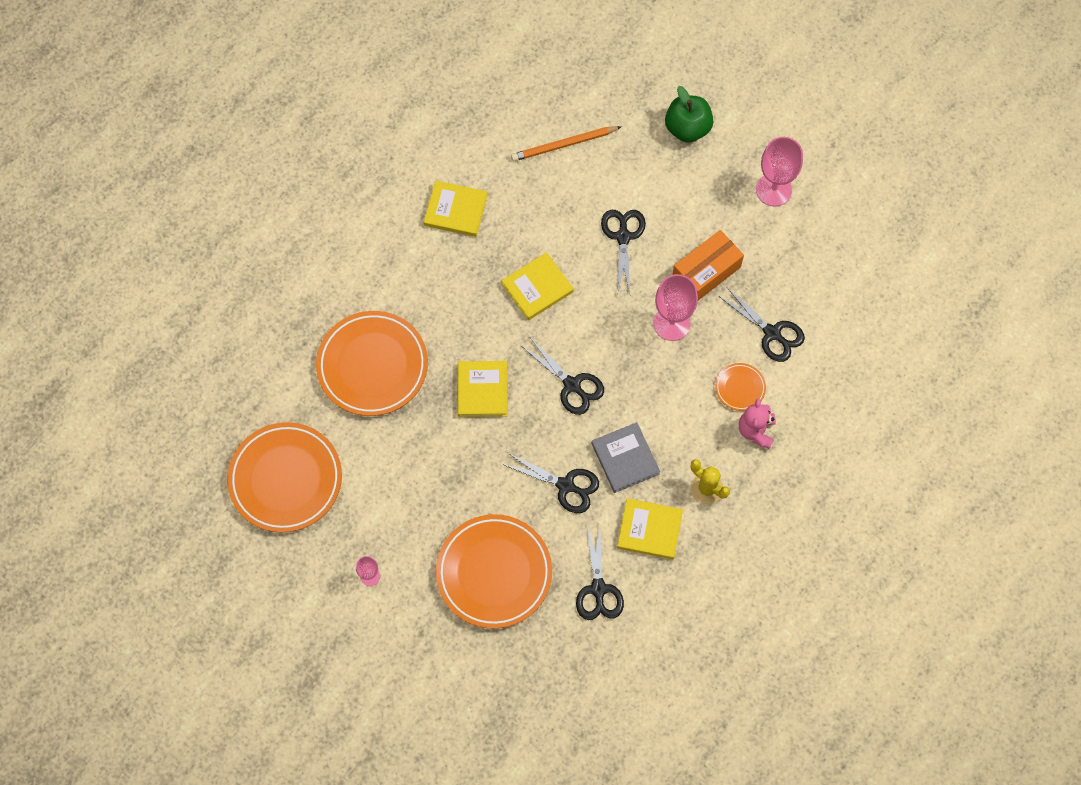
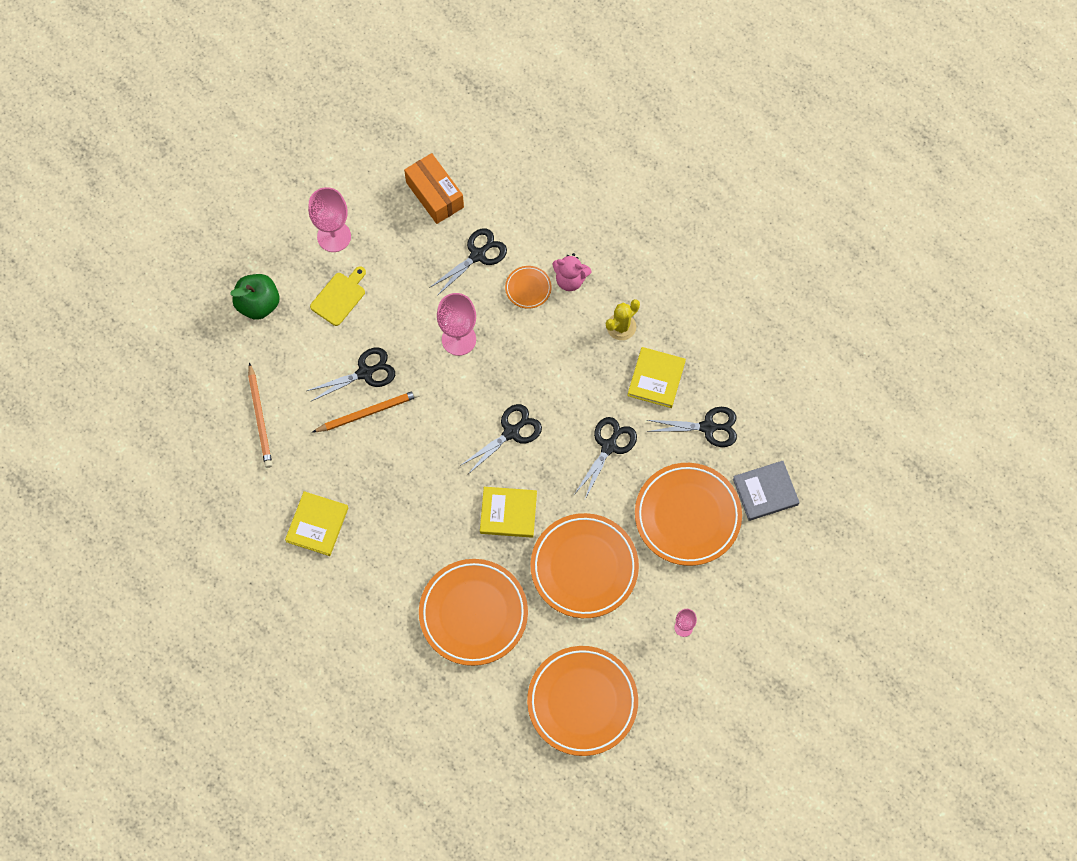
camera: 85 degrees left, 0 degrees up
(429, 470) = (584, 567): none -> orange plate
(537, 288) = (409, 455): yellow book -> none
(580, 244) = (368, 412): none -> orange pencil
(623, 237) = (365, 373): black scissors -> black scissors turned 150 degrees clockwise
(625, 458) = (587, 393): grey book -> grey book (765, 492)
(705, 203) = (339, 297): none -> yellow cutting board
(706, 272) = (410, 304): orange box -> orange box (434, 195)

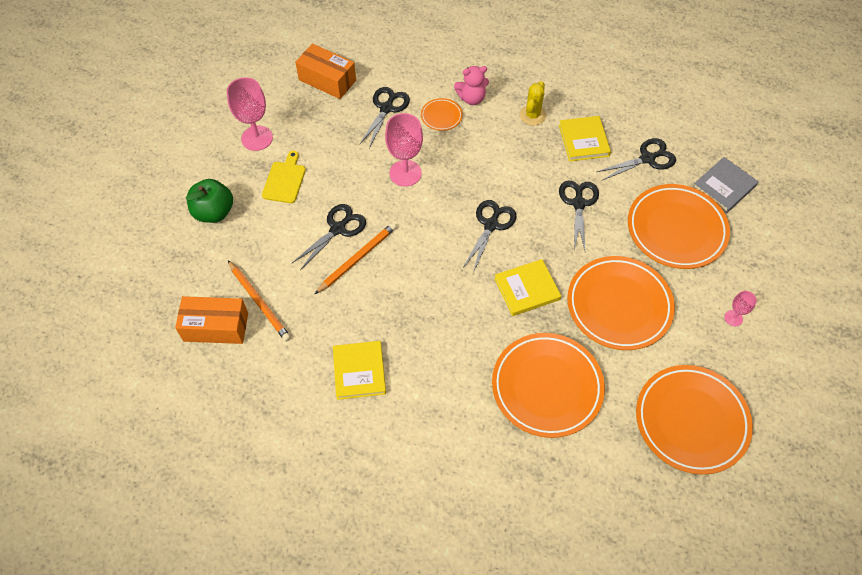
camera: 25 degrees left, 10 degrees down
(212, 425) = (216, 327): none -> orange box

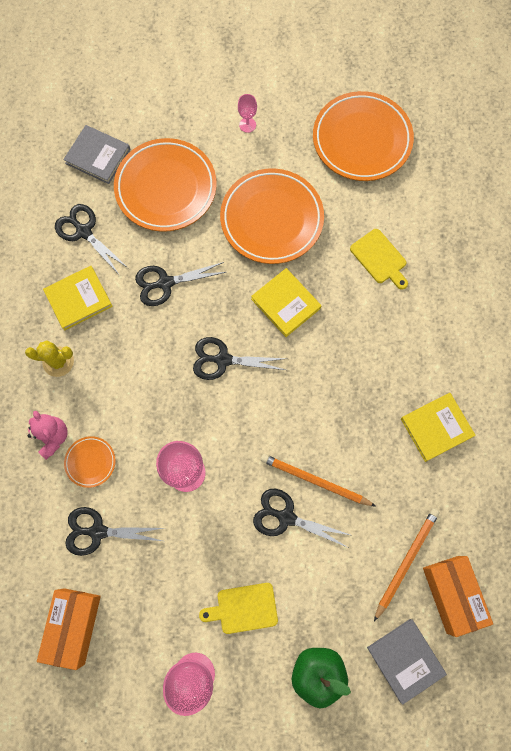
camera: 110 degrees left, 15 degrees up
(188, 273) = (405, 660): none -> grey book
(547, 387) = (380, 258): orange plate -> yellow cutting board

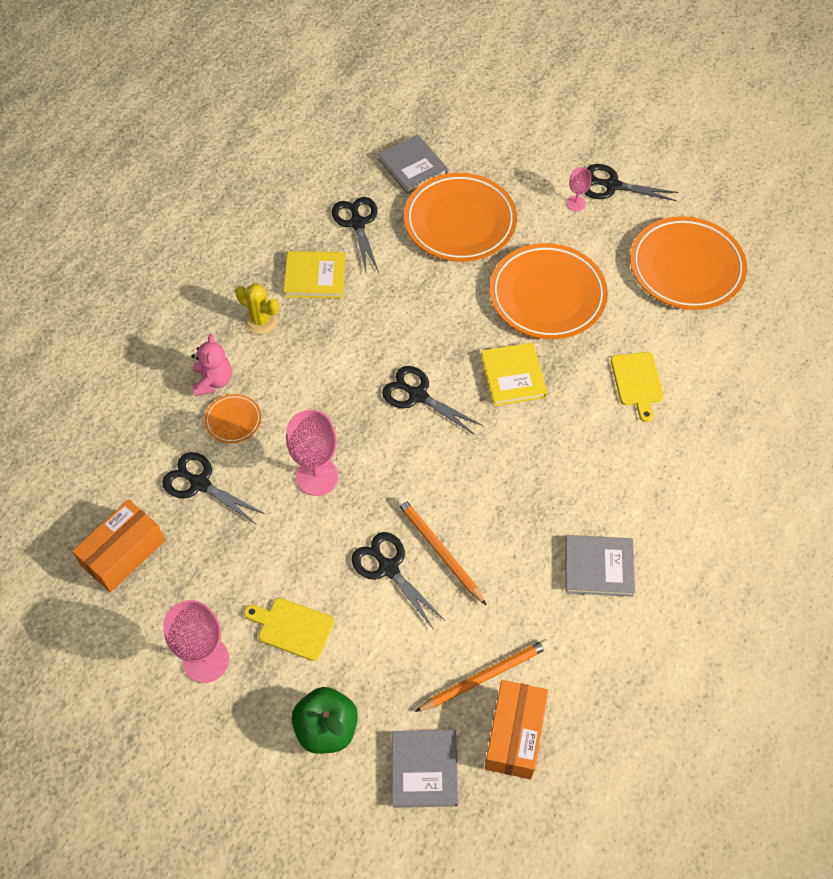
camera: 30 degrees right, 15 degrees down
(165, 283) = (406, 302): black scissors -> black scissors (612, 185)
(436, 427) = (598, 567): yellow book -> grey book

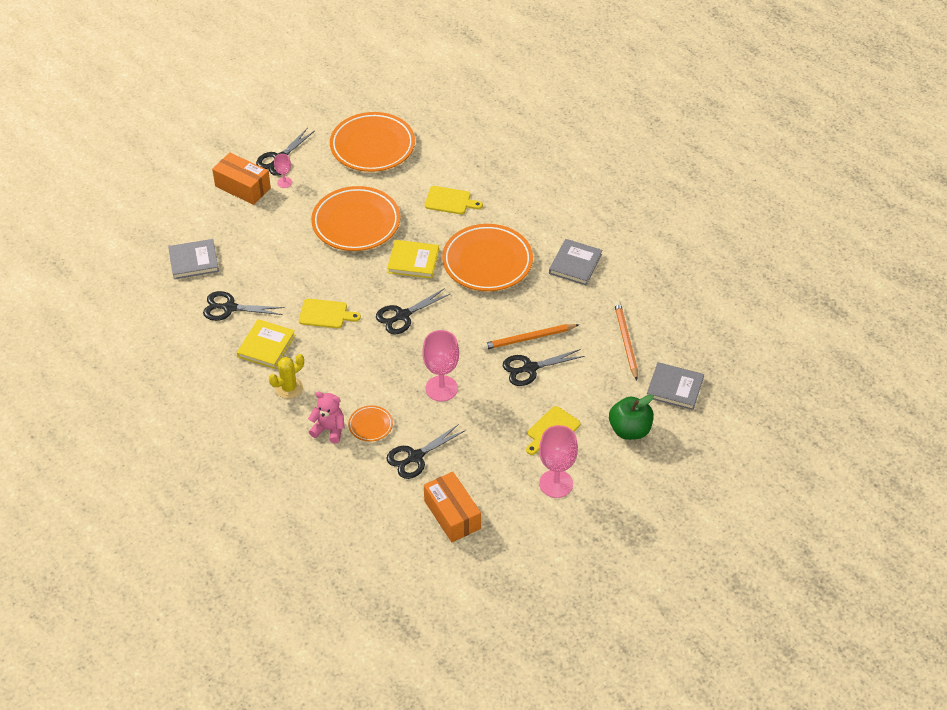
camera: 70 degrees left, 10 degrees down
(387, 316) = (325, 314): none -> yellow cutting board
(460, 222) = (263, 249): orange plate -> orange plate (487, 262)
(514, 735) = (669, 338): orange box -> orange box (242, 187)

